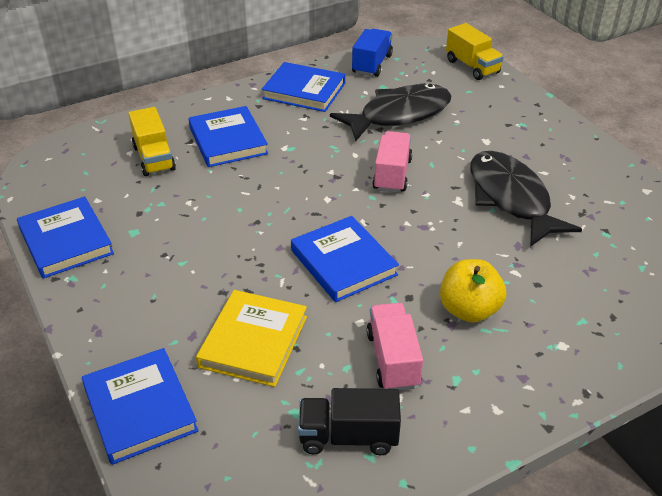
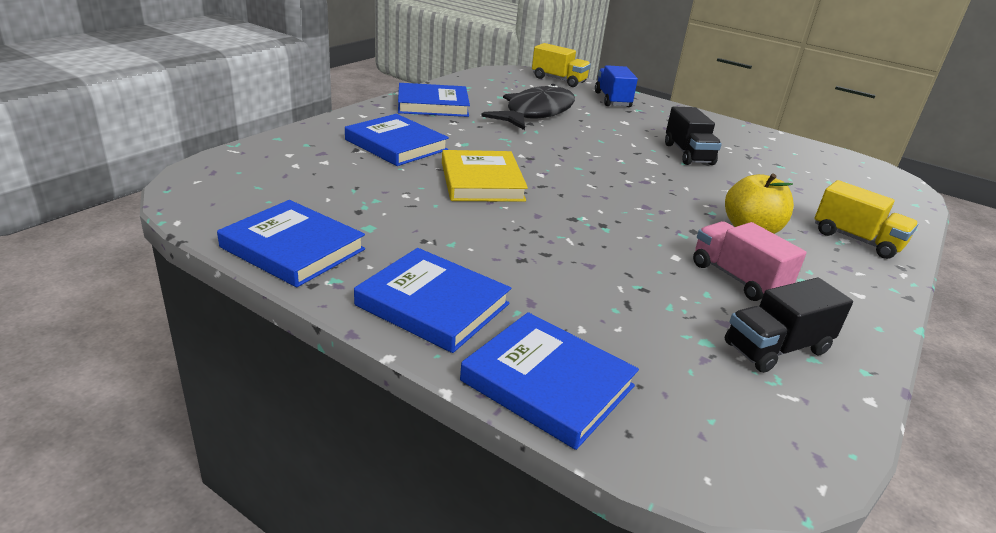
camera: 30 degrees left, 10 degrees down
(154, 158) = (329, 166): yellow truck -> yellow truck (856, 240)
(253, 341) = (598, 293): yellow book -> yellow book (481, 181)
(343, 262) = (609, 216): blue book -> blue book (432, 305)
(372, 64) = (474, 84): blue truck -> blue truck (612, 100)
(392, 175) = (577, 151): pink truck -> none
(510, 198) = (688, 154): black fish -> black truck

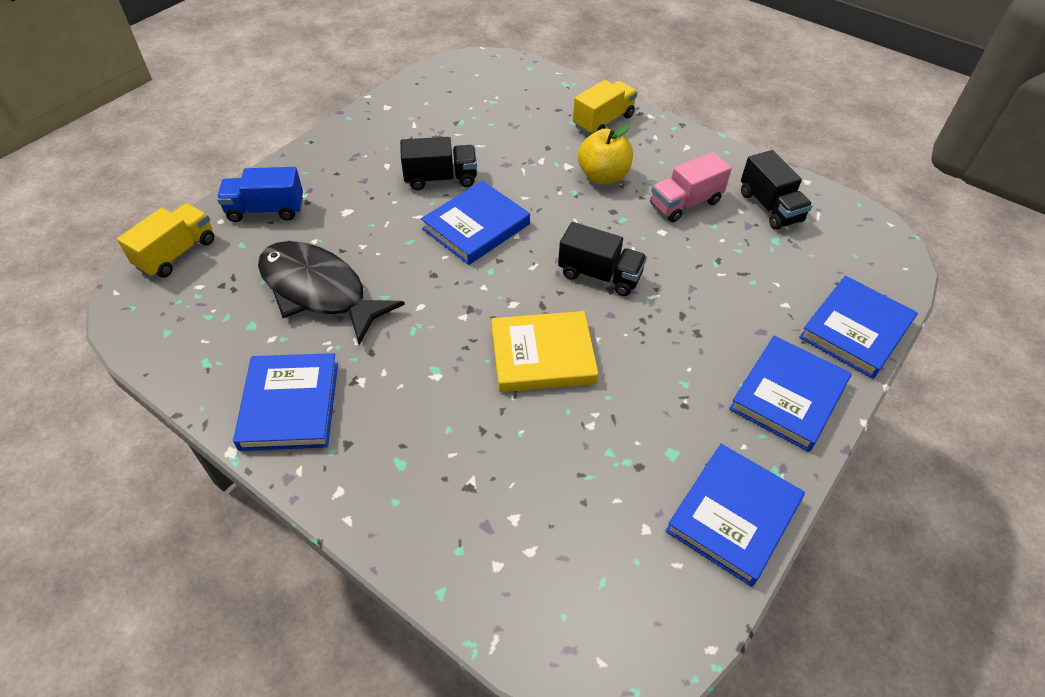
camera: 85 degrees left, 20 degrees up
(396, 145) = (448, 442): blue book -> blue book (476, 226)
(590, 214) = (599, 275): none -> black truck

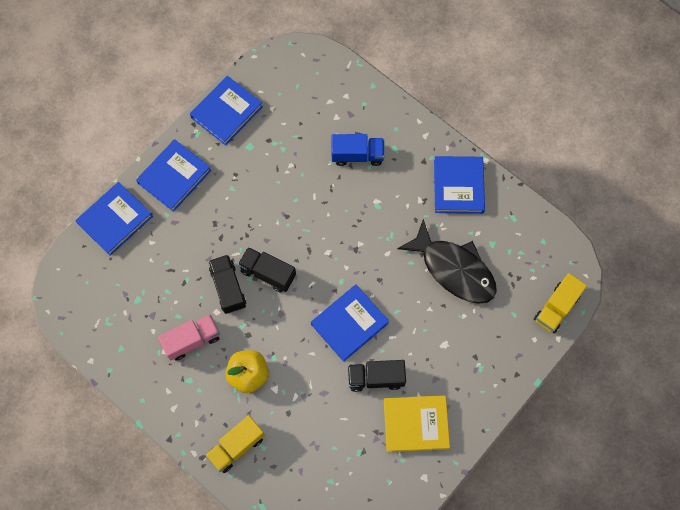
camera: 175 degrees left, 20 degrees up
(266, 210) = (503, 349): blue truck -> blue truck (357, 155)
(542, 356) = (312, 211): yellow book -> yellow book (415, 424)
(770, 207) = (130, 333): black truck -> black truck (228, 288)

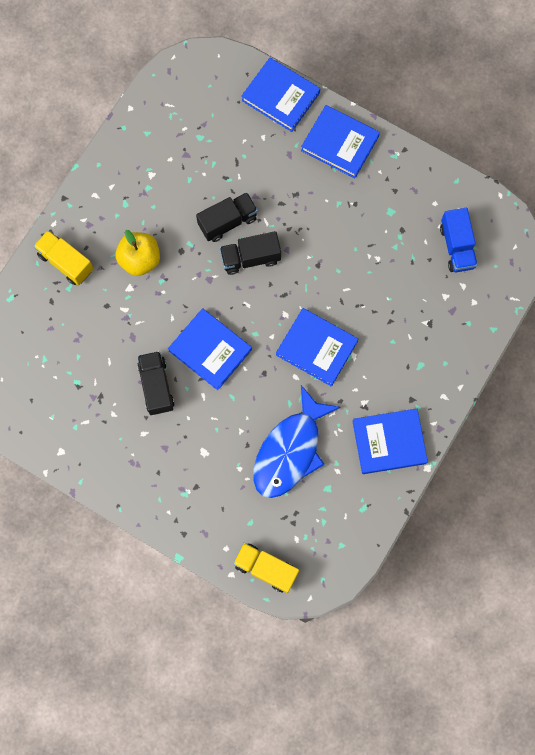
camera: 80 degrees right, 5 degrees up
(192, 340) = (166, 198): pink truck -> none
(226, 112) = (426, 180): blue book -> blue book (316, 348)
(268, 273) = (250, 258): black truck -> black truck turned 120 degrees counterclockwise
(357, 155) = (404, 326): blue truck -> blue truck (456, 247)
(415, 424) = (114, 434): yellow book -> none
(454, 269) = (290, 451): black fish -> blue fish

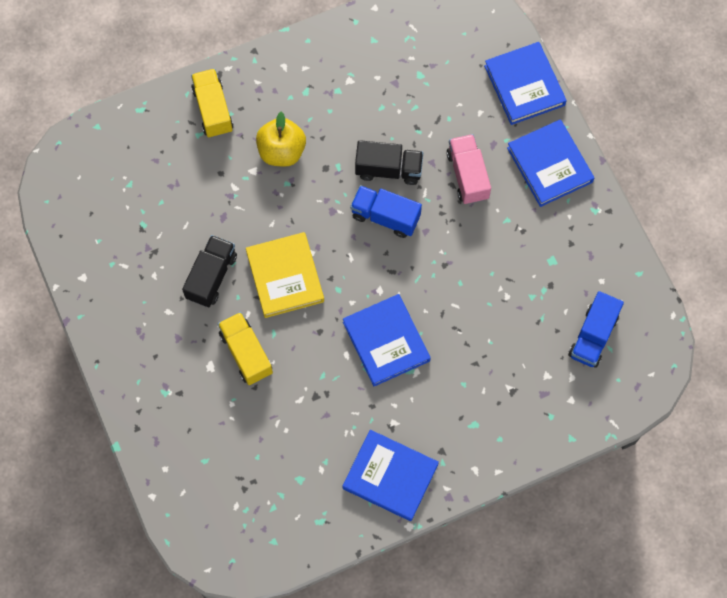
camera: 35 degrees right, 5 degrees down
(210, 350) = (285, 276): blue book -> yellow book
(250, 258) = (385, 216): black truck -> blue truck
(266, 568) = (187, 513): yellow truck -> yellow truck (246, 353)
(287, 189) = (467, 175): none -> pink truck
(290, 451) = (290, 420): blue fish -> none

